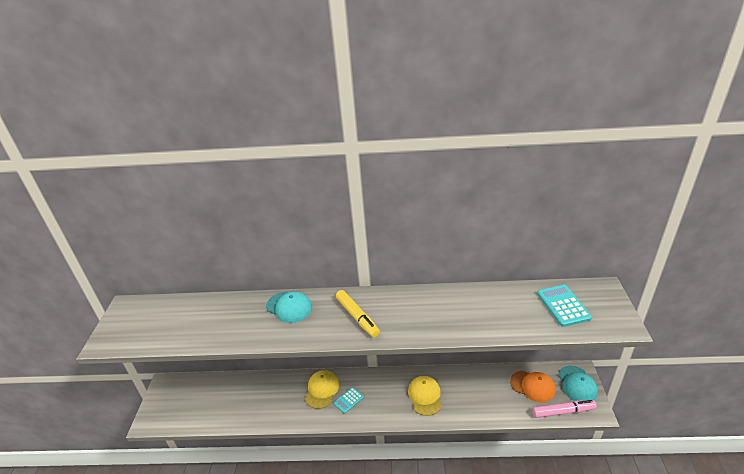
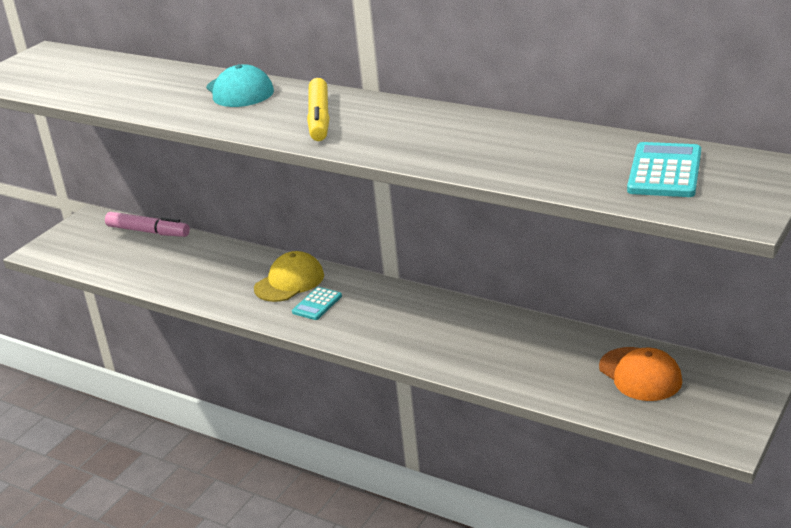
camera: 30 degrees right, 5 degrees down
(348, 400) = (317, 304): turquoise calculator -> turquoise calculator turned 45 degrees counterclockwise
(425, 396) = (439, 333): yellow cap -> none
(563, 411) = (661, 421): pink marker -> pink marker (148, 231)
(577, 384) = (729, 396): turquoise cap -> none

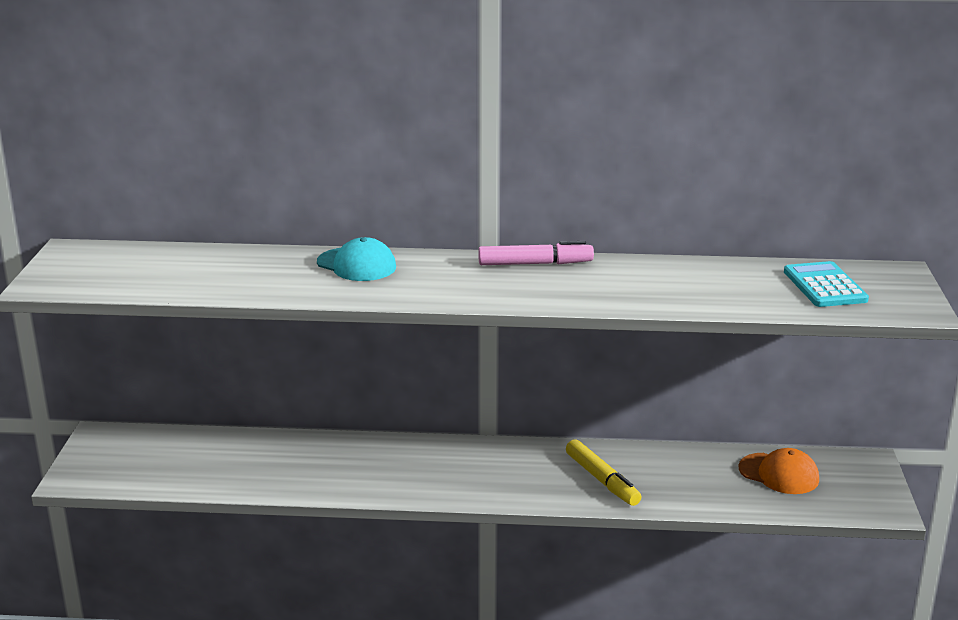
camera: 30 degrees left, 5 degrees down
(148, 231) = (185, 437): pink marker -> pink marker (534, 264)
(289, 282) = (392, 458): yellow cap -> none
(317, 304) = (440, 473): turquoise calculator -> none
(319, 118) = (473, 280): yellow marker -> yellow marker (602, 480)

